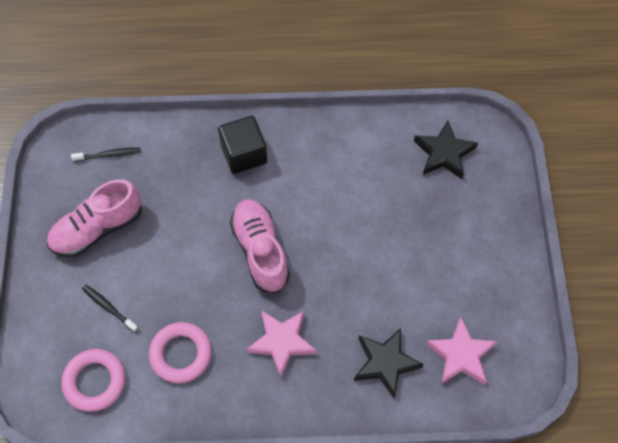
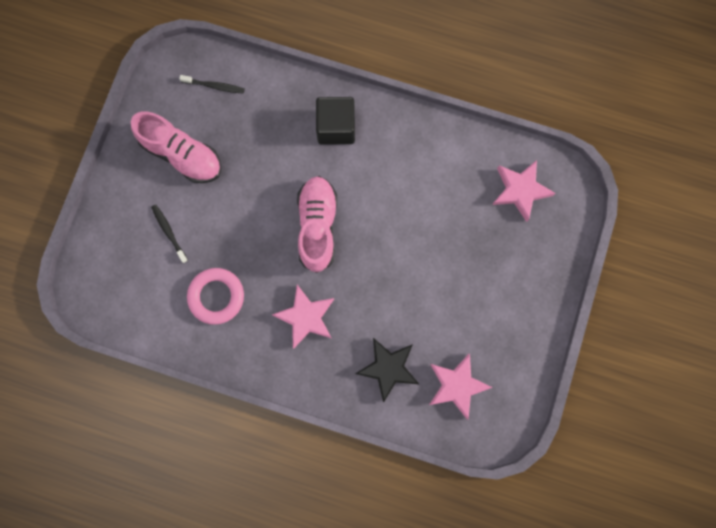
camera: 20 degrees right, 15 degrees up
(95, 381) = (137, 294): pink ring -> none
(97, 228) = (182, 155): pink shoe -> pink shoe turned 135 degrees counterclockwise
(444, 153) = (520, 190): black star -> pink star

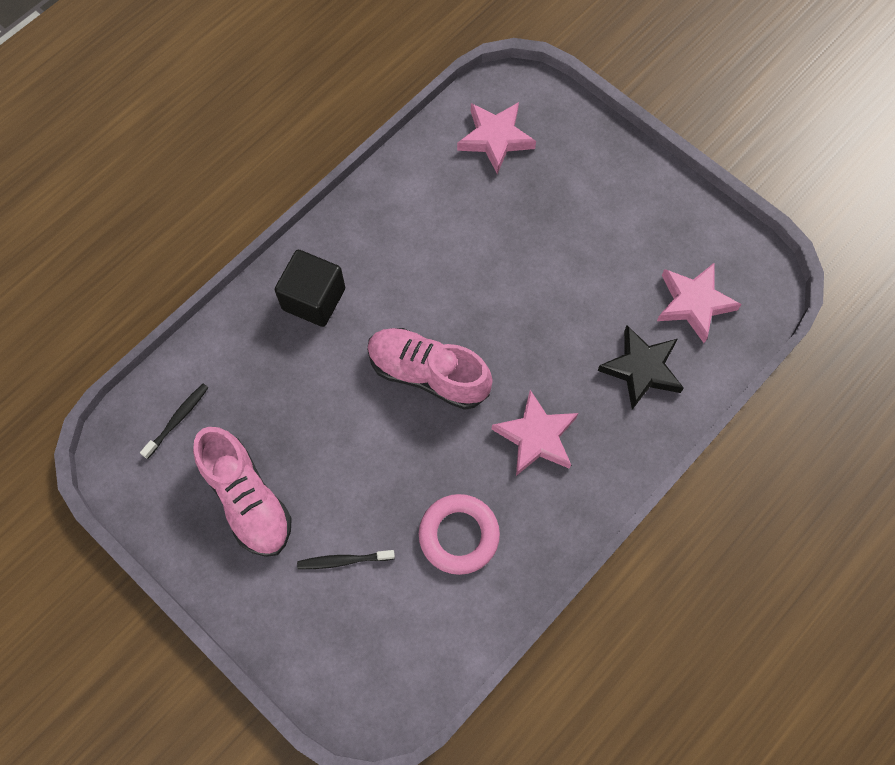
camera: 65 degrees left, 10 degrees down
(182, 155) = (247, 499): pink shoe -> pink shoe turned 90 degrees clockwise

